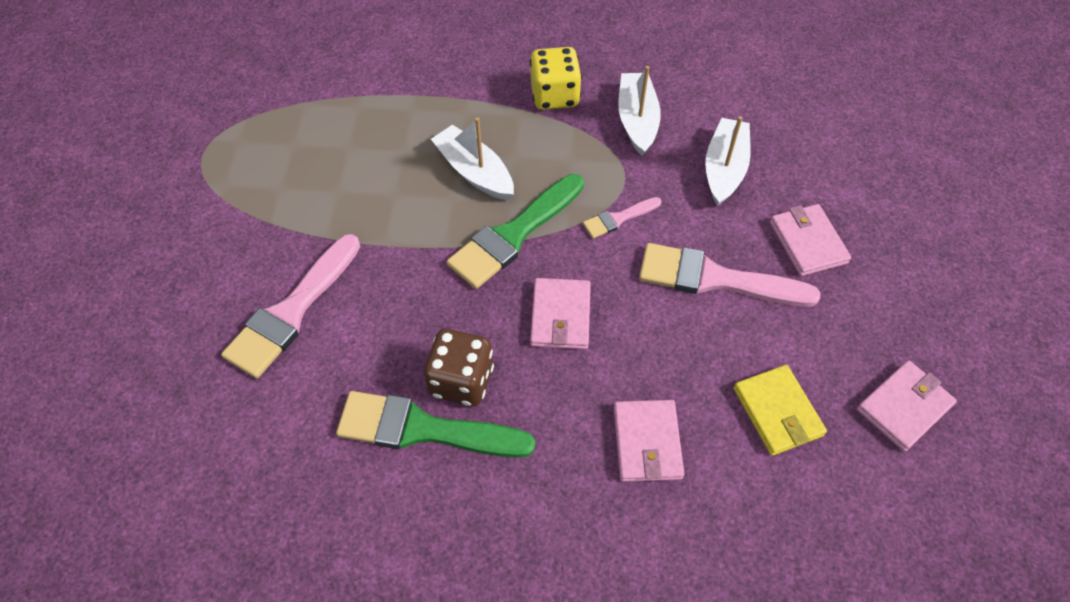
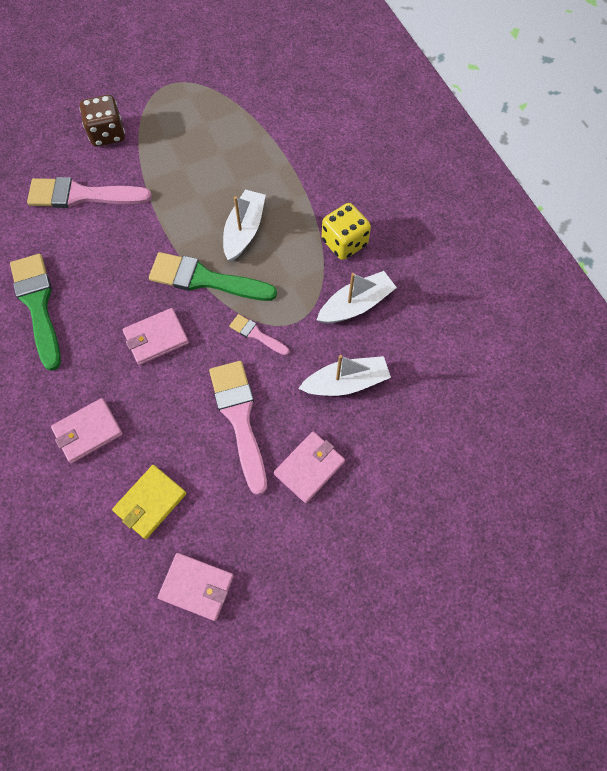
camera: 60 degrees right, 10 degrees up
(461, 380) = (80, 307): brown dice -> brown dice (107, 134)

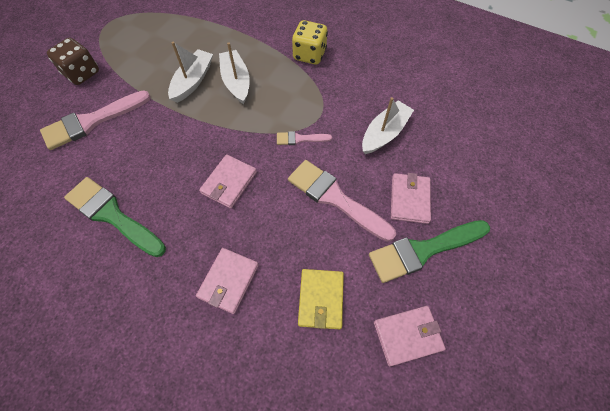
camera: 35 degrees left, 5 degrees down
(206, 279) = (234, 125): green brush -> green brush (423, 250)
(356, 304) = (349, 85): white boat -> white boat (193, 81)

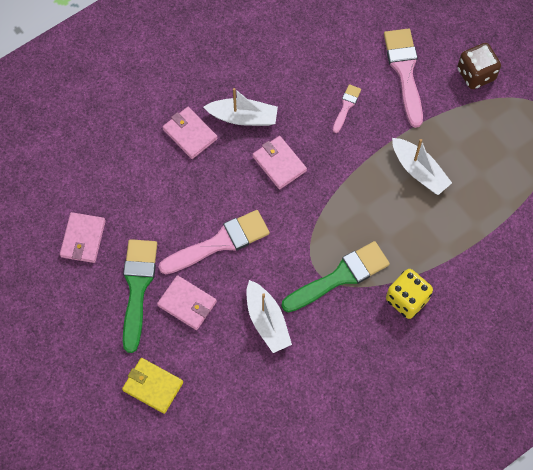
camera: 115 degrees right, 5 degrees up
(113, 215) = (291, 68): green brush -> green brush (340, 277)
(236, 82) = (399, 211): white boat -> white boat (243, 117)
(300, 139) = (298, 241): pink brush -> pink brush (346, 106)
(320, 299) = (141, 192): yellow wallet -> yellow wallet (153, 386)

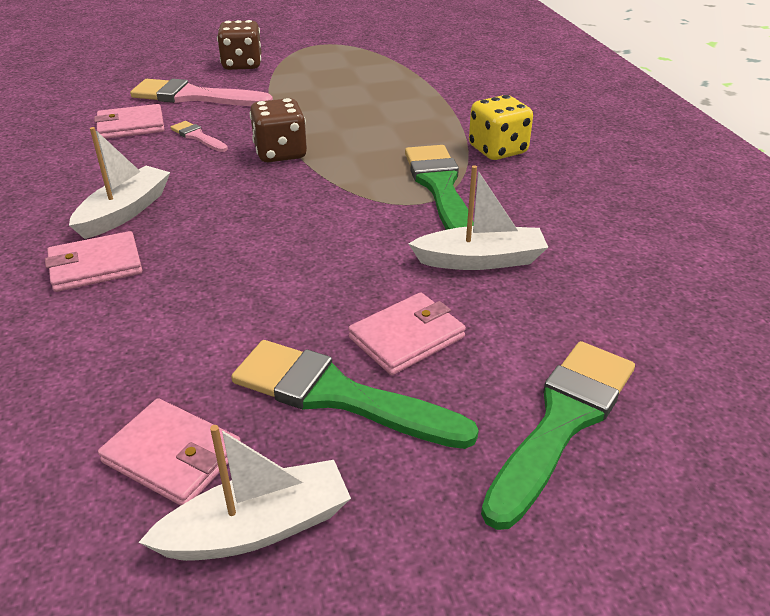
camera: 70 degrees left, 30 degrees down
(153, 386) = (562, 422): yellow wallet -> green brush
(219, 243) = (315, 277): pink brush -> none
(279, 164) = (230, 198): pink wallet -> pink wallet (131, 126)
(345, 166) = (280, 153): none -> brown dice
(419, 171) = (329, 112): white boat -> white boat (257, 528)

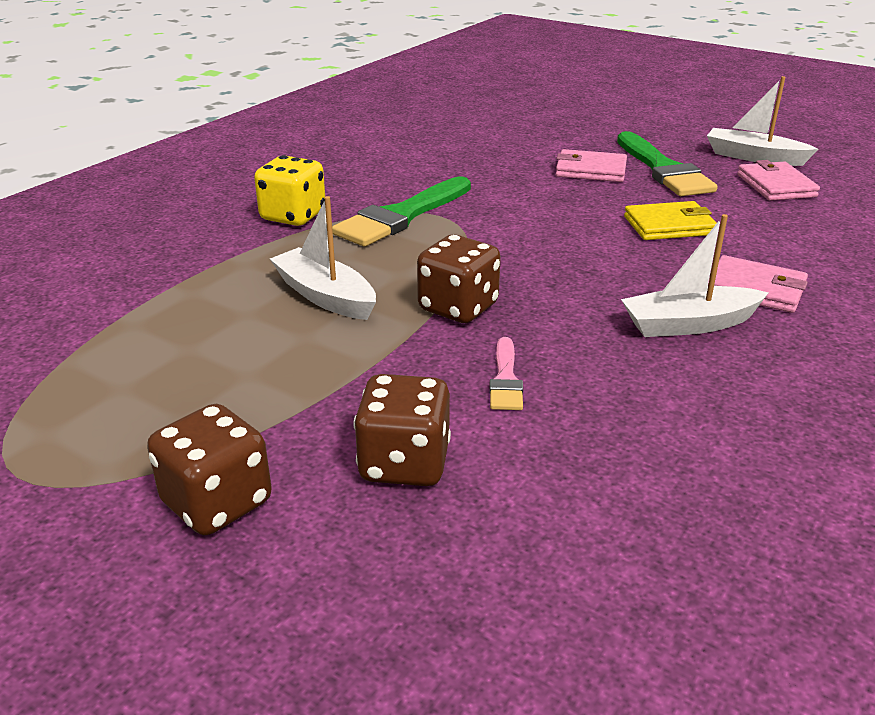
camera: 130 degrees left, 5 degrees down
(131, 126) = (563, 453): pink wallet -> none
(194, 97) = (404, 463): pink brush -> brown dice
(230, 298) = (669, 226): none -> yellow wallet
(480, 260) = (479, 175): white boat -> white boat (325, 296)
(562, 422) = (575, 129): green brush -> none

